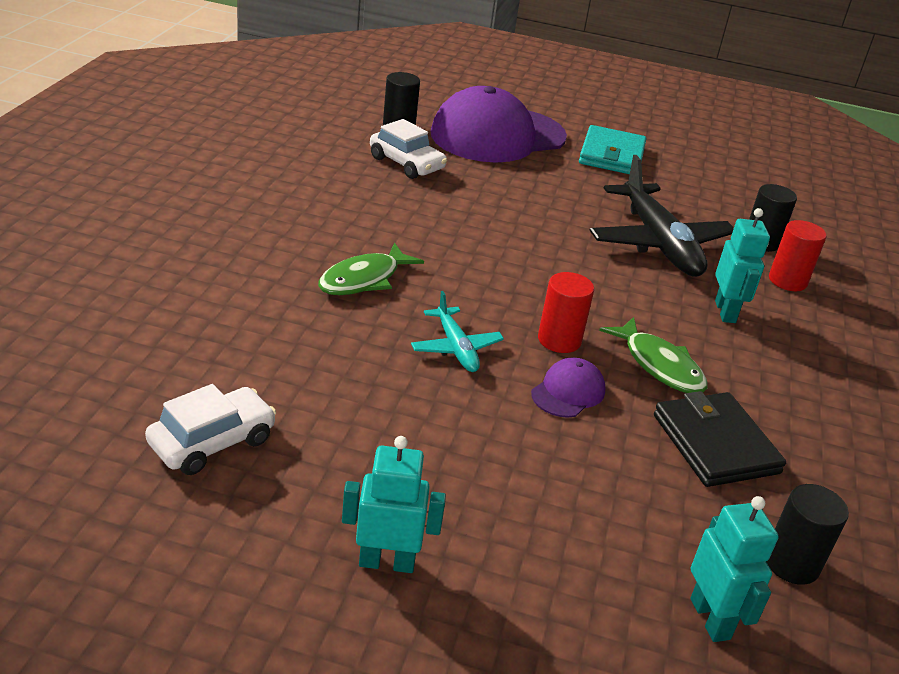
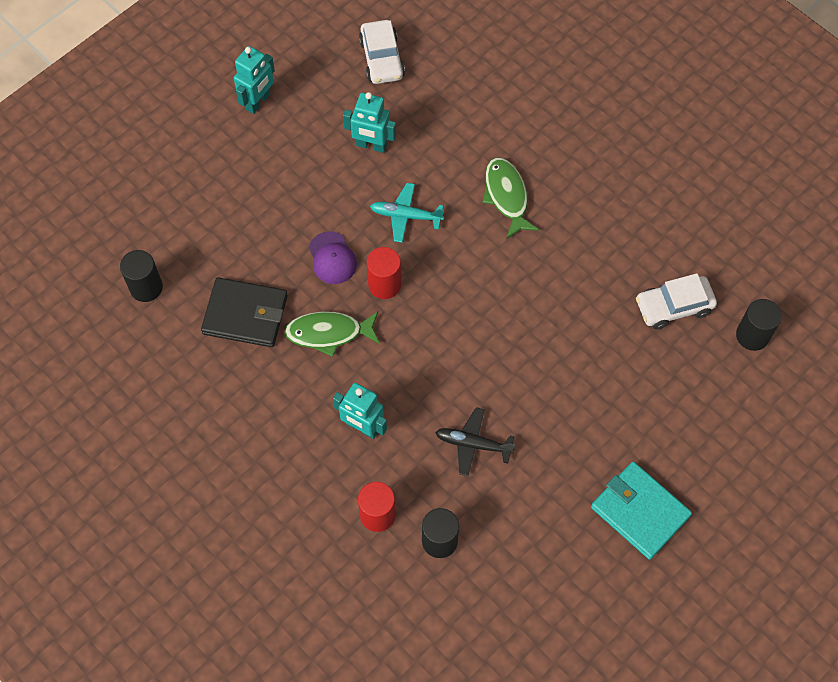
camera: 125 degrees right, 30 degrees up
(497, 135) = (710, 419): purple cap -> none
(658, 242) = (473, 444): black plane -> black plane, size x0.51
(710, 618) = (142, 222): turquoise robot -> turquoise robot (371, 145)

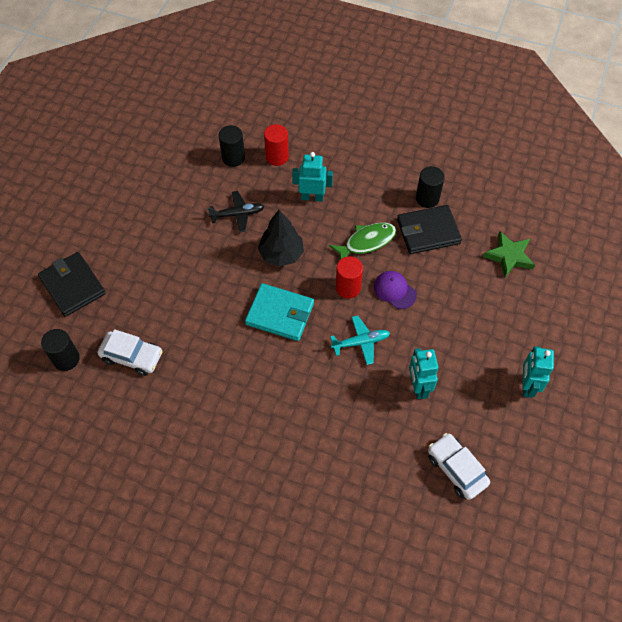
camera: 155 degrees right, 5 degrees down
(146, 287) = (503, 222): black cylinder -> black cylinder (427, 198)
(172, 242) = (509, 256): none -> green star
(371, 145) = (418, 387): turquoise robot -> turquoise robot turned 90 degrees counterclockwise
(443, 362) = (281, 254): none -> black tree
(506, 196) = (293, 390): green fish -> none
(640, 511) = (115, 217): turquoise wallet -> turquoise wallet (280, 314)
(673, 306) = (132, 356): white car -> white car turned 60 degrees clockwise
(723, 430) = (72, 286): none -> black wallet

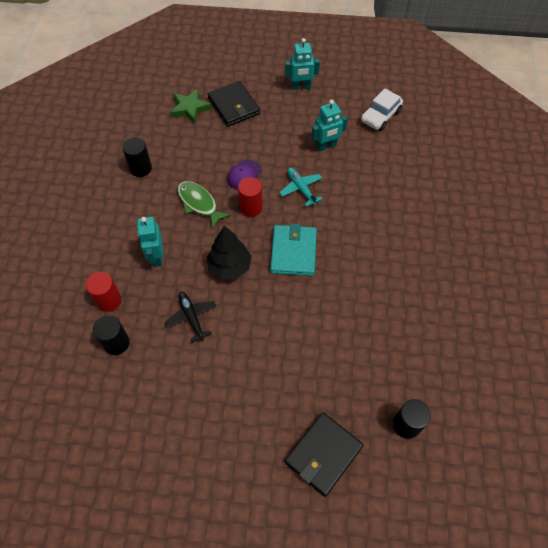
camera: 105 degrees left, 0 degrees up
(132, 356) = (380, 362): white car -> none
(428, 231) = (177, 162): black wallet -> black wallet (234, 106)

